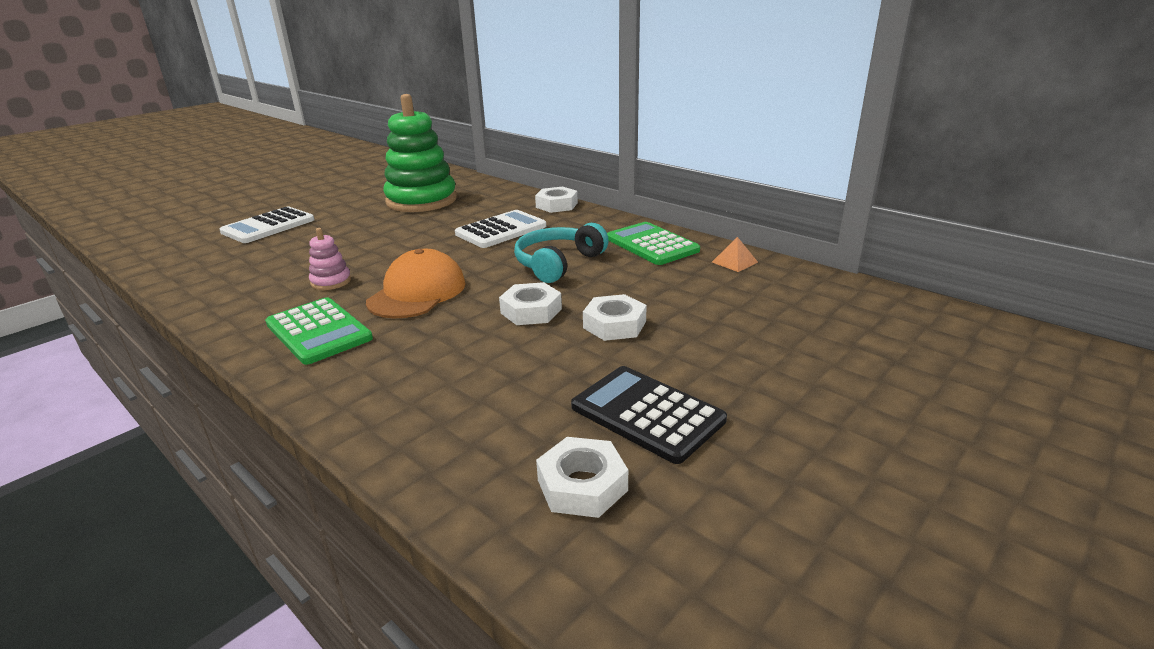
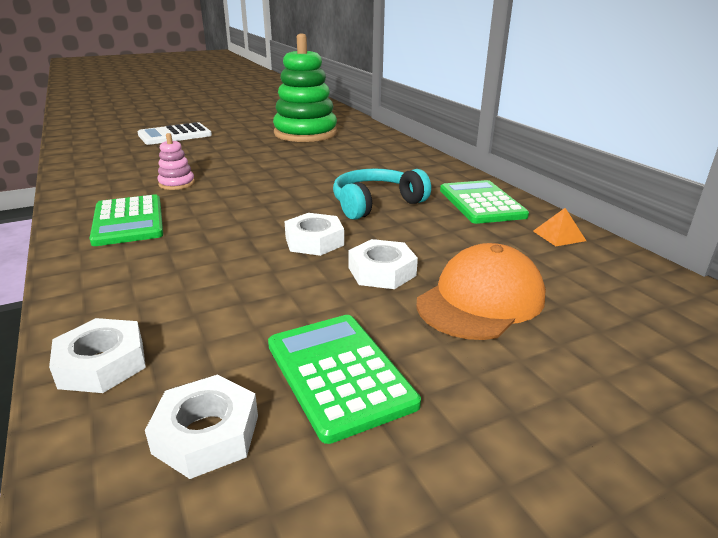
camera: 20 degrees right, 0 degrees up
(417, 292) = (233, 205): orange cap -> orange cap (481, 300)
(501, 230) = (349, 167): white calculator -> none
(556, 205) = (417, 154): white nut -> white nut (102, 364)
(647, 414) = (338, 374): black calculator -> green calculator

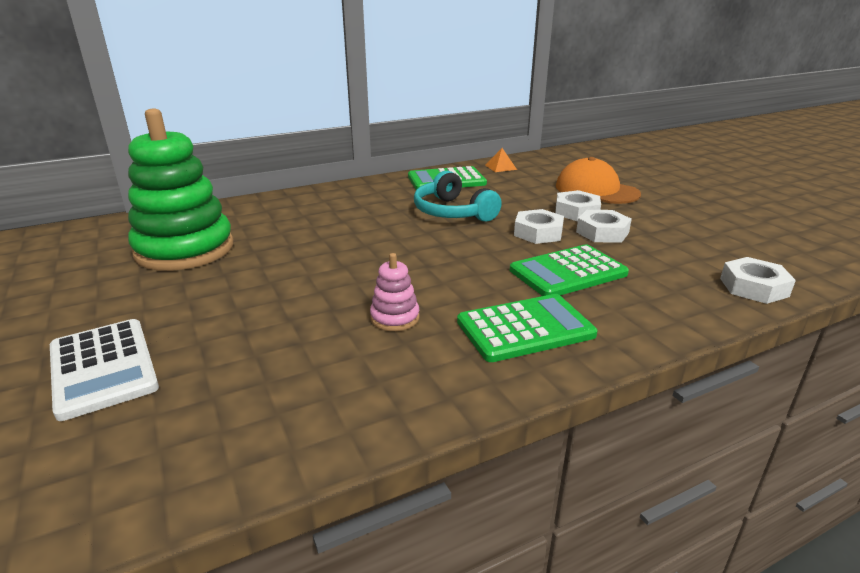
camera: 90 degrees left, 0 degrees up
(206, 434) = (770, 248): white nut -> white nut (602, 232)
(338, 374) = (695, 222): green calculator -> green calculator (568, 272)

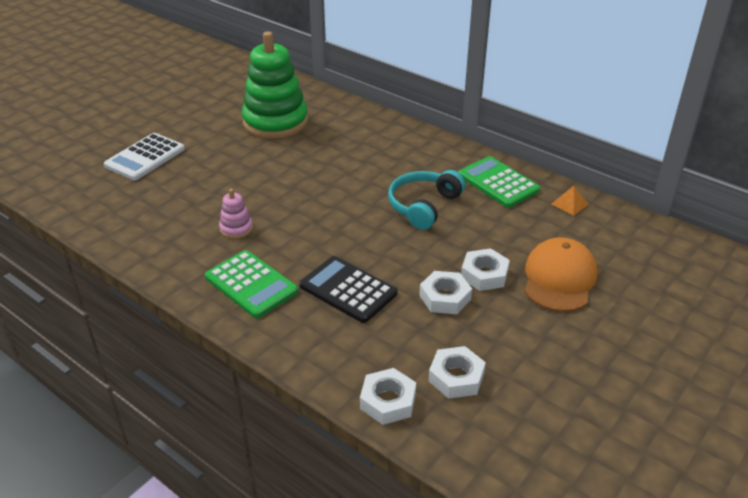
camera: 65 degrees right, 10 degrees up
(538, 233) = (415, 260): white nut -> white nut (456, 377)
(568, 272) = (348, 290): green calculator -> black calculator

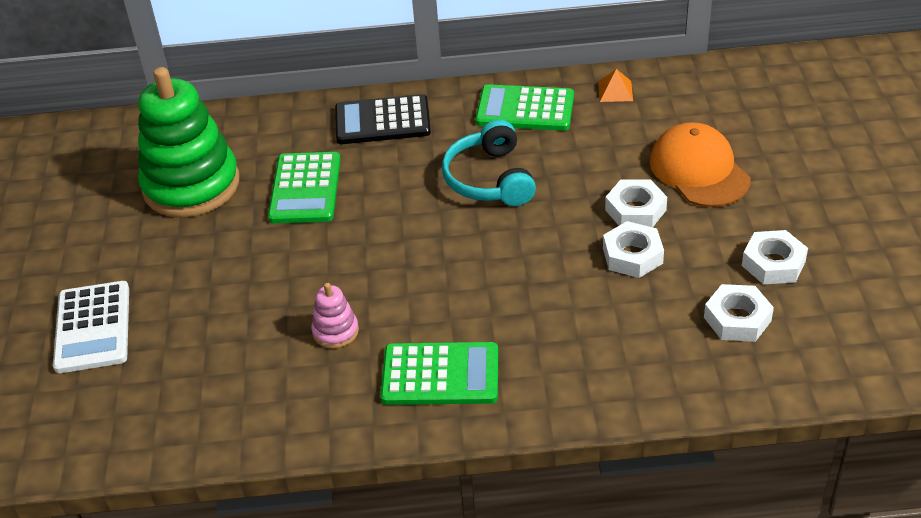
camera: 40 degrees left, 5 degrees up
(323, 154) = (305, 189): none -> green calculator
(348, 290) = (539, 311): black calculator -> black calculator (382, 121)
(388, 401) = (714, 382): white nut -> white nut (773, 263)

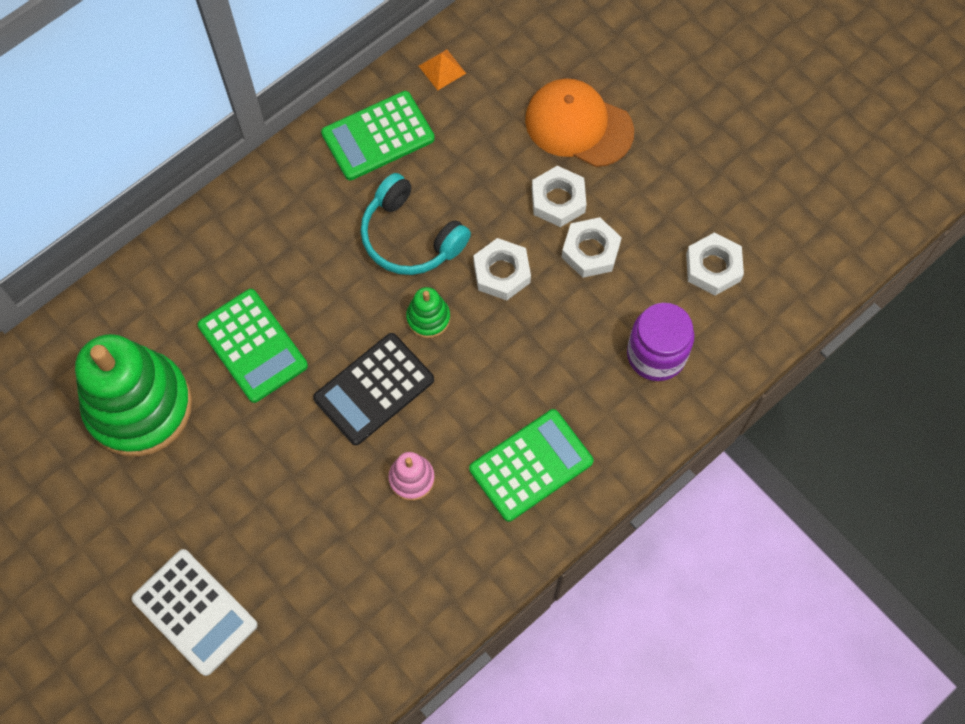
camera: 40 degrees left, 25 degrees up
(382, 121) = (257, 225): black calculator -> black calculator (374, 389)
(453, 235) = (428, 318): none -> green stacking toy
(626, 354) = (656, 354): none -> purple jar
(773, 263) = (702, 194): white nut -> white nut (502, 273)

